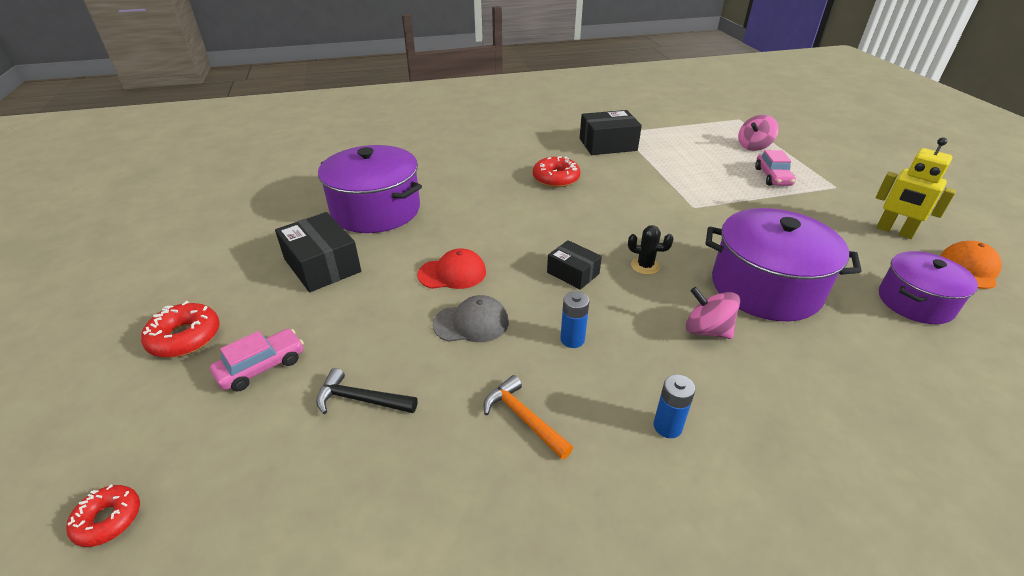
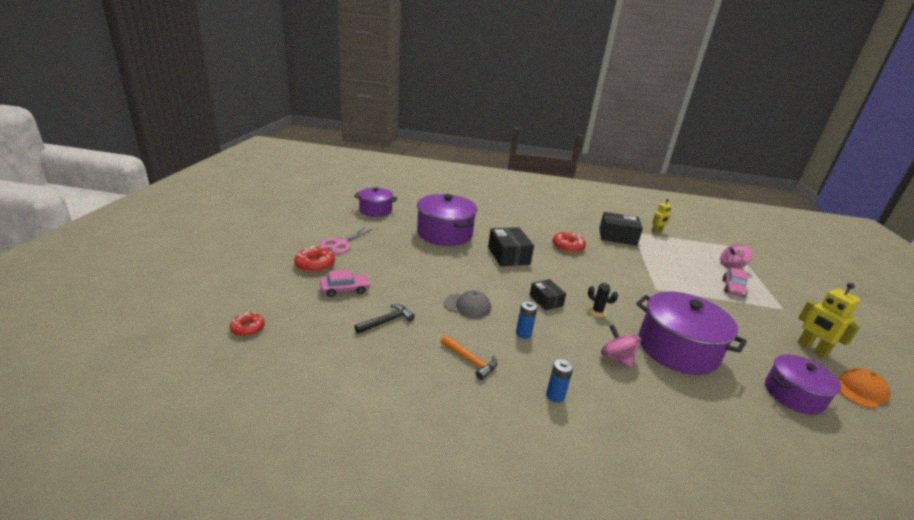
camera: 20 degrees right, 10 degrees down
(214, 281) = (341, 244): none -> pink scissors
(246, 202) = (375, 210): none -> purple pot
(322, 265) = (400, 252): black box -> black box (508, 255)
(361, 399) = (387, 321): black hammer -> black hammer turned 105 degrees clockwise
(452, 273) = (471, 278): red cap -> none
(523, 418) = (470, 360): orange hammer -> orange hammer turned 150 degrees clockwise
(648, 124) = (656, 232): none -> yellow robot

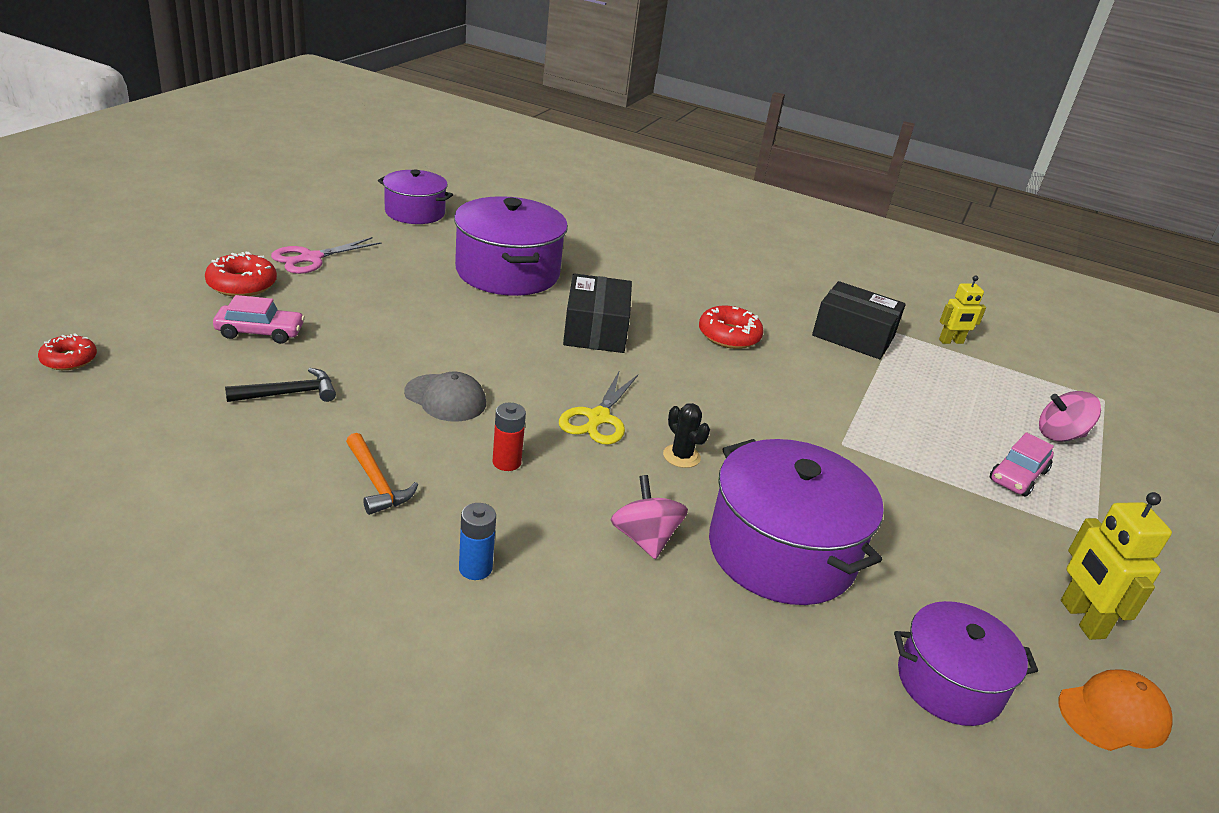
camera: 15 degrees right, 5 degrees up
(523, 333) = (506, 462): blue battery -> red battery
(546, 300) = (598, 418): black box -> yellow scissors

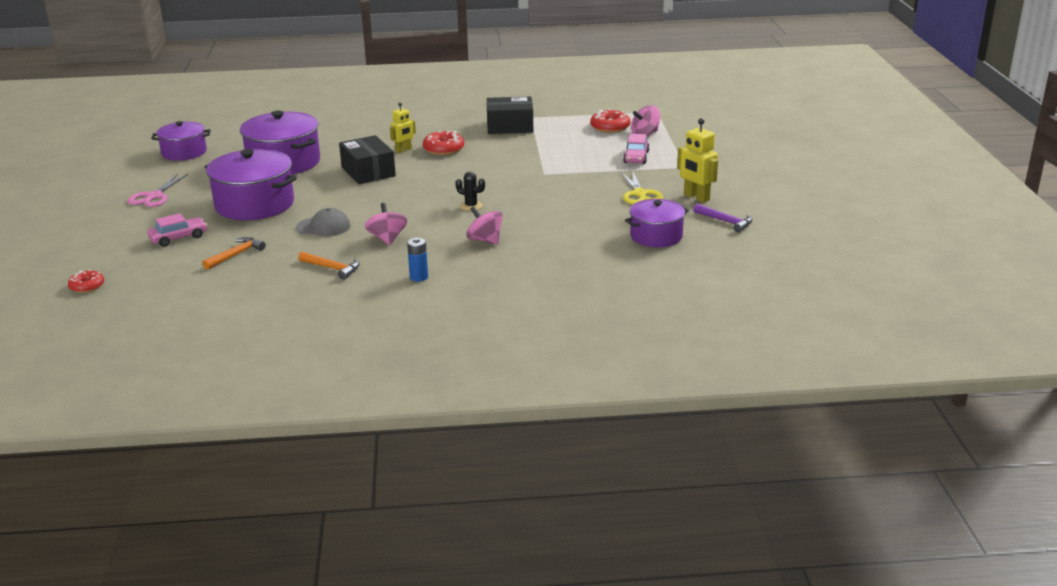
camera: 25 degrees left, 5 degrees down
(242, 284) = (132, 222): red donut -> red donut (610, 127)
(289, 393) = (236, 255): black hammer -> orange hammer
(506, 462) = (387, 239): red battery -> pink spinning top
(598, 418) = (413, 207): yellow scissors -> yellow scissors (640, 194)
(781, 552) = (551, 222): purple pot -> purple pot (254, 204)
(951, 341) = (563, 112): yellow robot -> yellow robot (403, 150)
(1113, 714) = (725, 221): orange cap -> purple hammer

